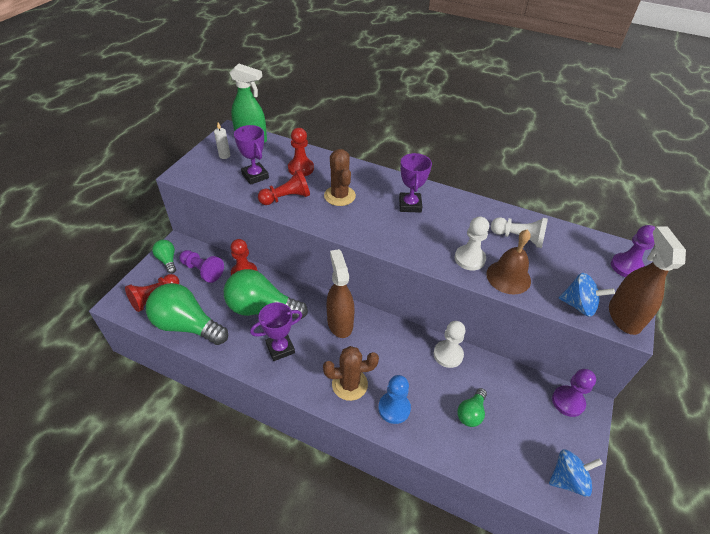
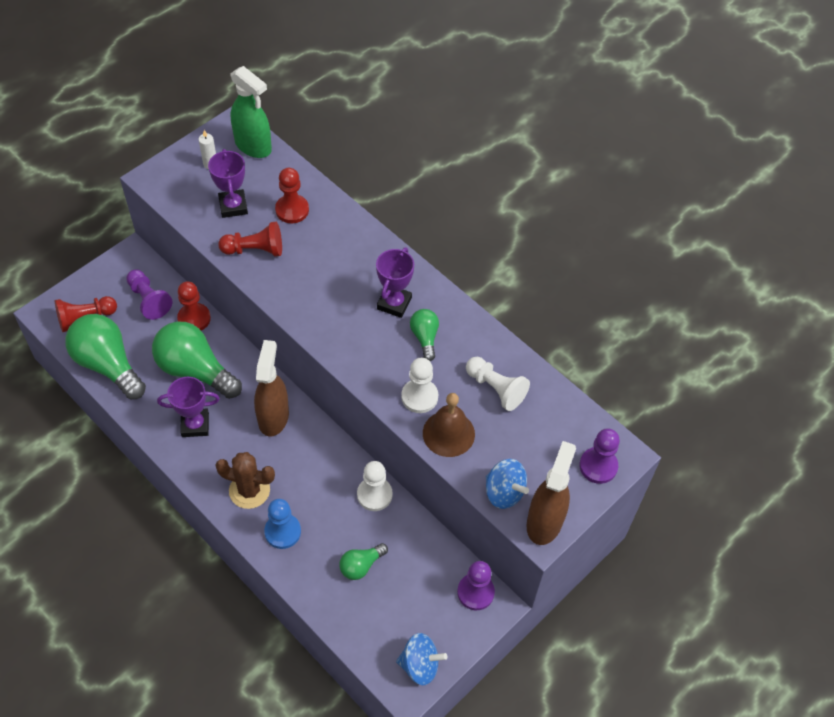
camera: 20 degrees right, 10 degrees up
(167, 260) = (115, 274): green light bulb -> green light bulb (425, 337)
(339, 196) = (318, 265): brown cactus -> none

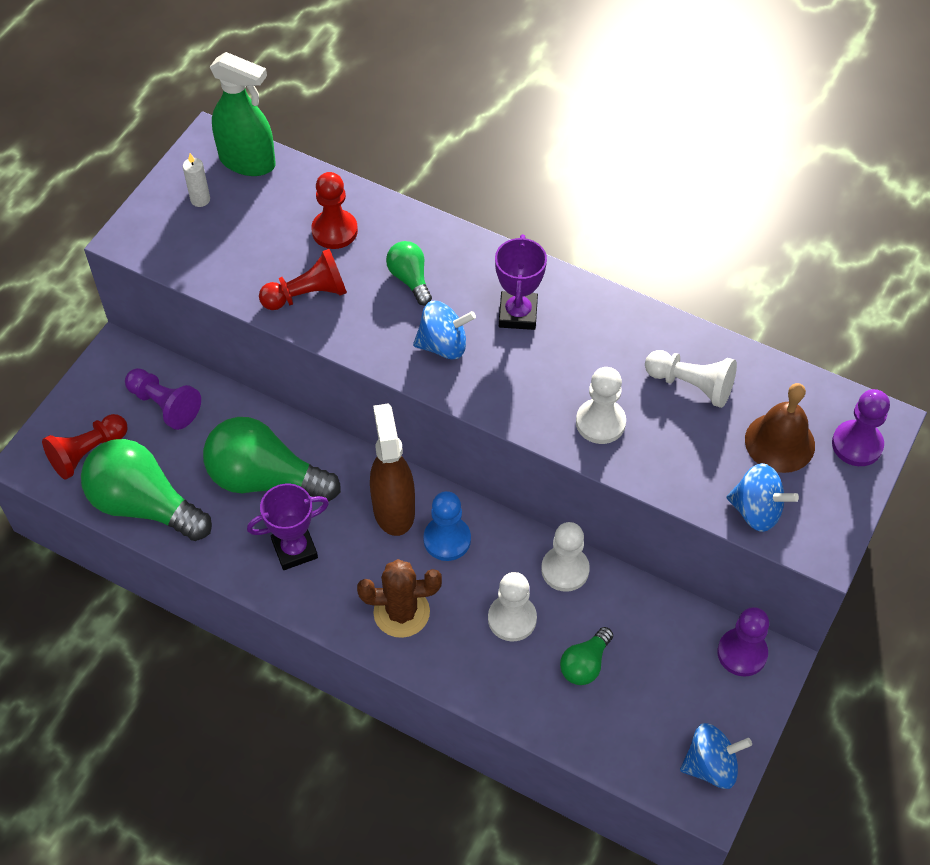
camera: 15 degrees left, 0 degrees up
(194, 318) = (236, 412): red pawn -> none
(233, 206) = (254, 246): purple trophy -> none
(282, 532) = (467, 652): blue pawn -> blue pawn (447, 539)
(323, 518) = (512, 619): none -> white pawn
(333, 311) = (443, 345): none -> blue spinning top
(425, 337) = (575, 346): green light bulb -> green light bulb (410, 279)
(448, 433) = (656, 458): brown bell -> brown bell (779, 442)
(544, 522) = (821, 532): brown spray bottle -> none

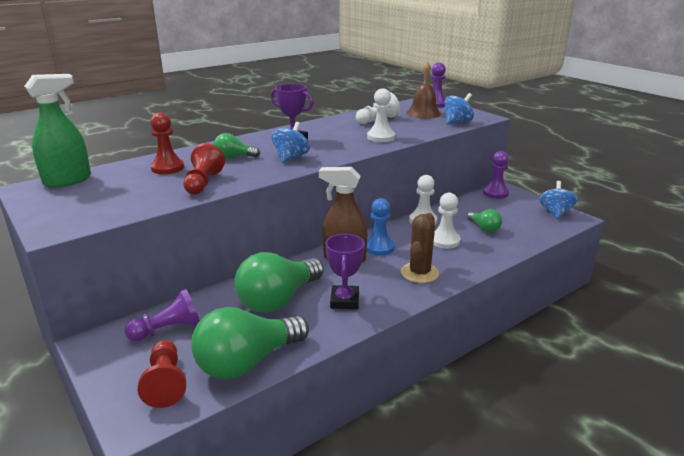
camera: 65 degrees left, 30 degrees down
(200, 199) = (68, 200): white candle -> none

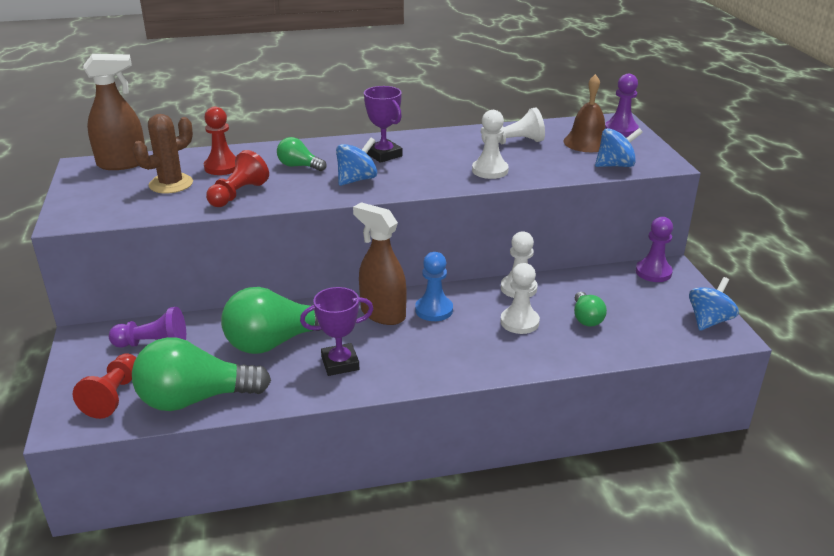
camera: 25 degrees right, 5 degrees up
(68, 180) = (122, 164): green spray bottle -> brown spray bottle
(344, 301) = (340, 363): purple trophy -> purple trophy turned 45 degrees clockwise
(419, 273) = (450, 354): brown cactus -> brown cactus (171, 184)

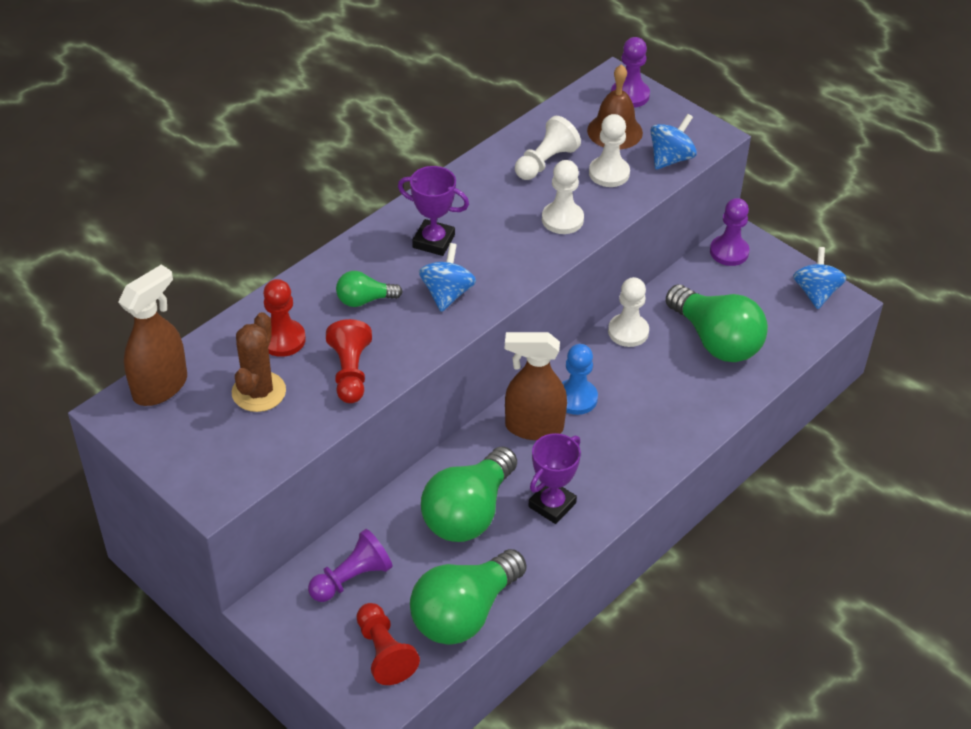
camera: 35 degrees left, 15 degrees up
(519, 322) = (664, 374): white pawn -> white pawn (609, 173)
(586, 318) = (716, 340): green light bulb -> green light bulb, size x2.01

